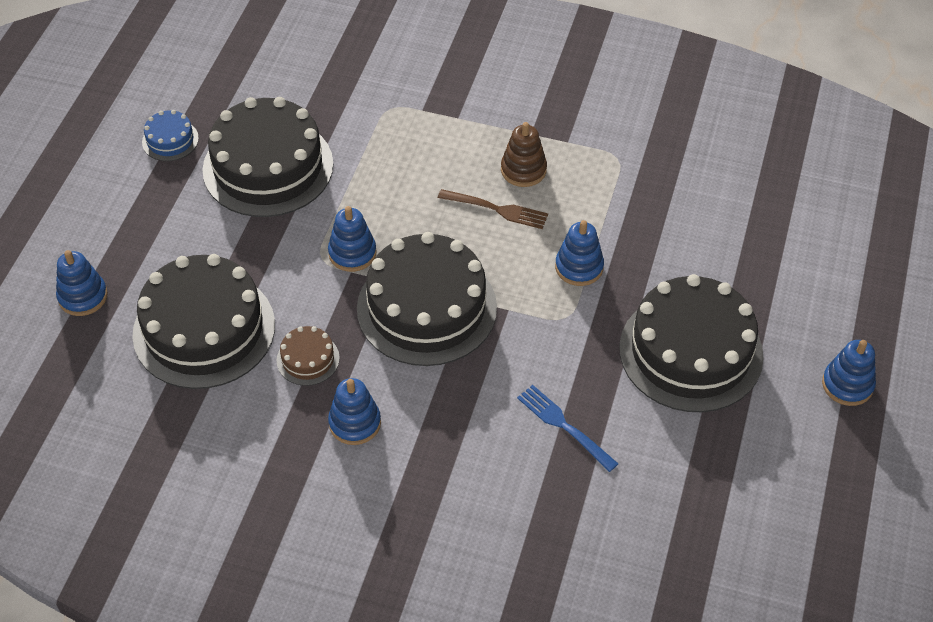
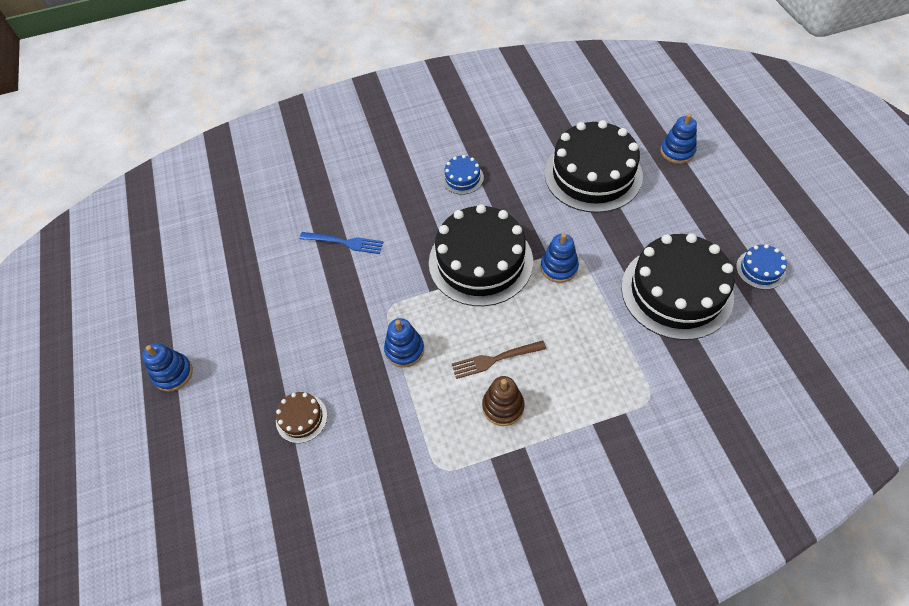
camera: 150 degrees right, 5 degrees up
(308, 359) = (520, 193): brown cake -> brown cake (301, 418)
(355, 423) = (462, 178): blue stacking toy -> blue cake
(691, 351) = (292, 334): black cake -> none

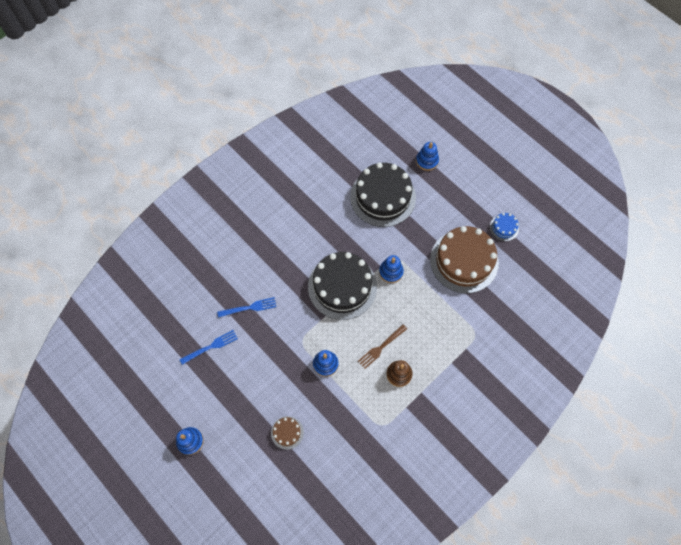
camera: 30 degrees left, 10 degrees up
(270, 270) = (211, 346): none -> blue fork
(462, 178) = (302, 230): blue cake -> none
(676, 291) = (464, 261): black cake -> brown cake

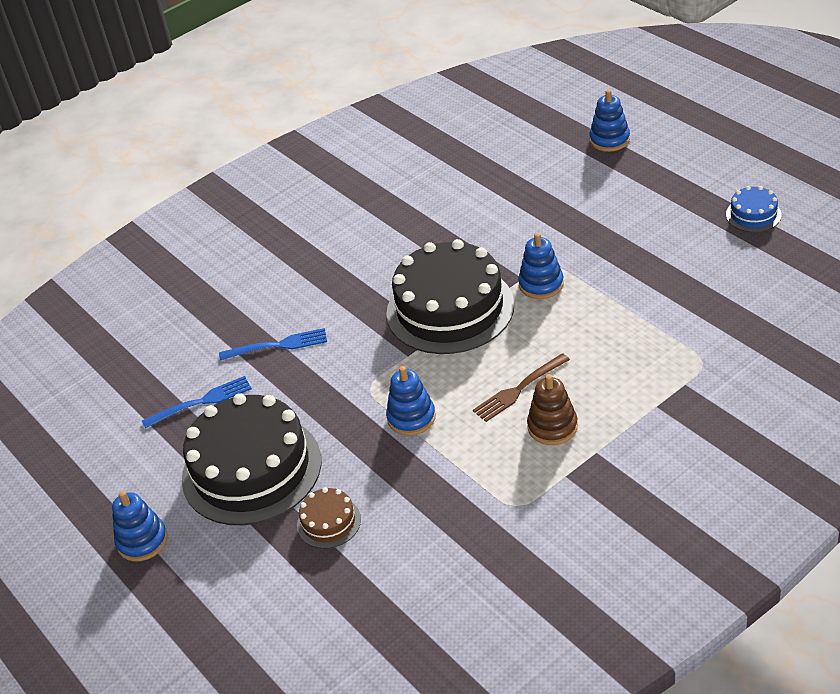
camera: 10 degrees right, 25 degrees down
(383, 197) = (529, 189): black cake -> black cake (251, 469)
(464, 261) = (678, 263): brown cake -> none

